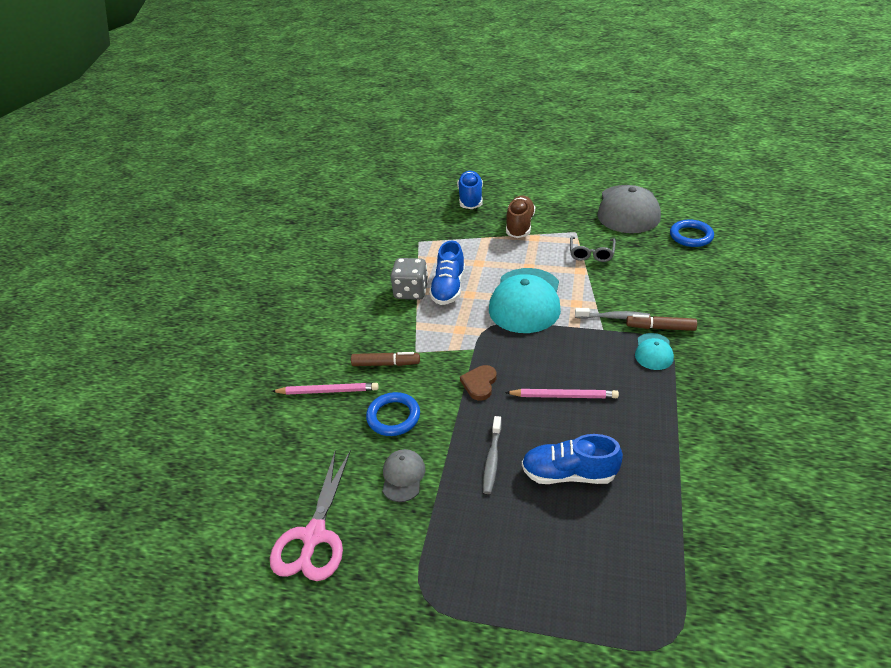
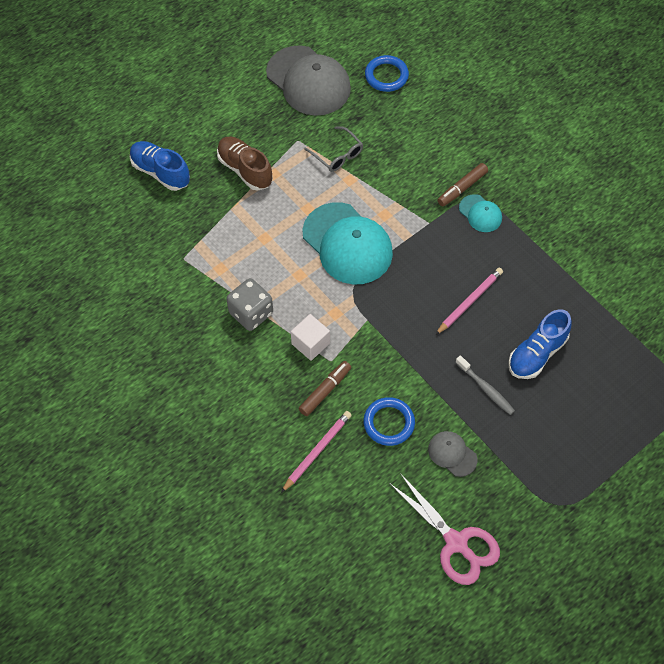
camera: 55 degrees left, 20 degrees up
(419, 332) = (310, 343): none -> white cube
(448, 288) = (275, 283): blue shoe -> none
(479, 384) = (408, 344): brown heart -> none
(614, 317) = (424, 205): grey toothbrush -> none

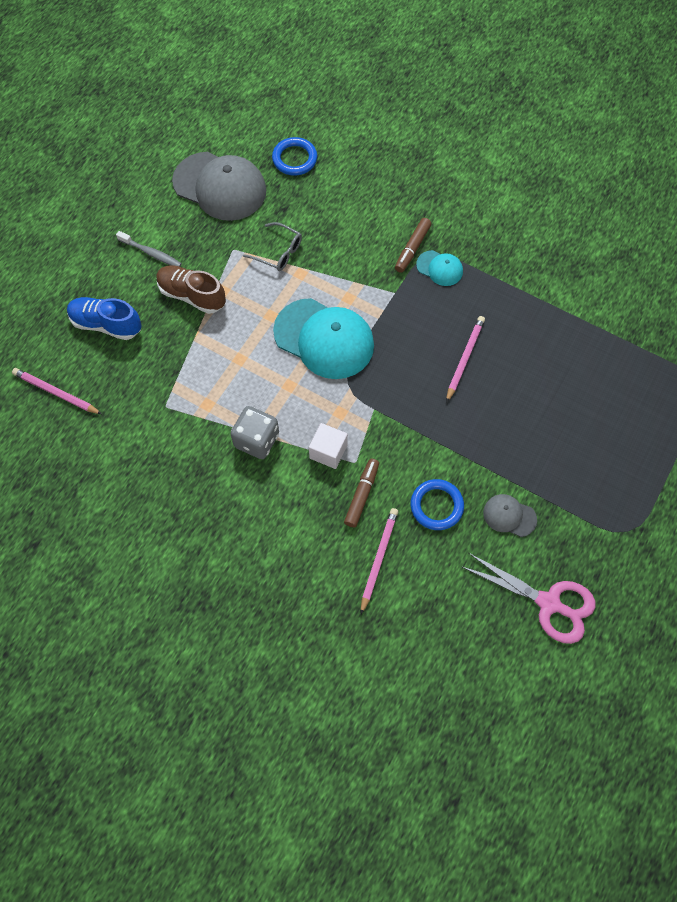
camera: 20 degrees left, 5 degrees up
(95, 217) = (56, 393): none -> pink pencil
(486, 389) = (514, 440): grey toothbrush -> grey toothbrush (151, 253)
(537, 353) = (548, 389): blue shoe -> none

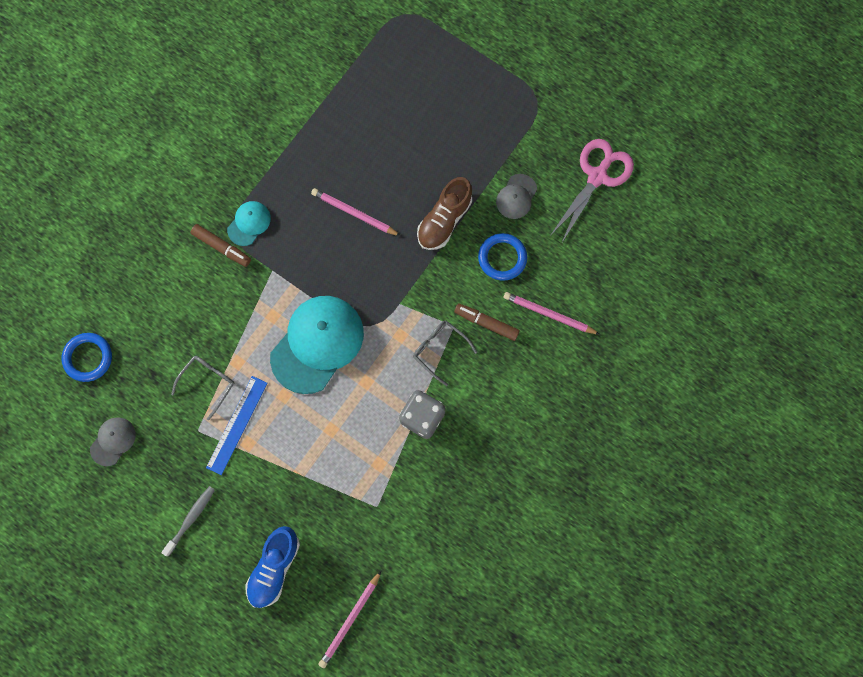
camera: 85 degrees left, 10 degrees up
(192, 295) = (250, 476): brown shoe -> brown shoe (444, 220)
(220, 186) = (113, 441): grey cap -> grey cap, size x0.48
(240, 280) = (237, 425): none -> blue ruler
(328, 451) = (440, 350): white cube -> grey glasses

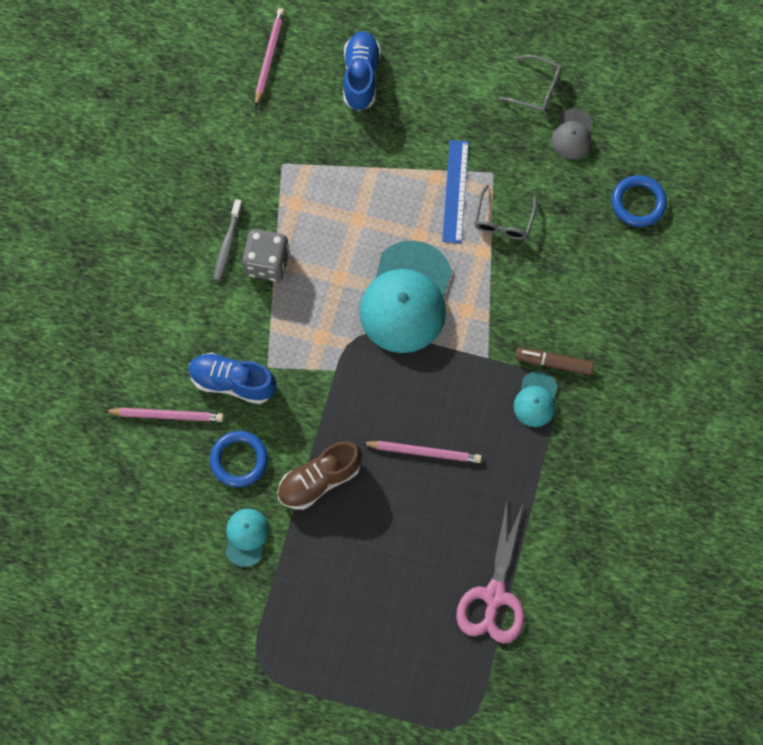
camera: 160 degrees right, 5 degrees down
(191, 519) = (461, 92): grey toothbrush -> grey toothbrush (227, 244)
(440, 350) = (273, 336): grey glasses -> grey glasses (536, 89)
(444, 220) = (319, 480): brown shoe -> brown shoe turned 135 degrees counterclockwise
(486, 323) = (232, 382): brown marker -> blue shoe
(516, 196) = (246, 537): grey cap -> turquoise cap
(597, 176) = (159, 595): pink scissors -> pink scissors (494, 596)

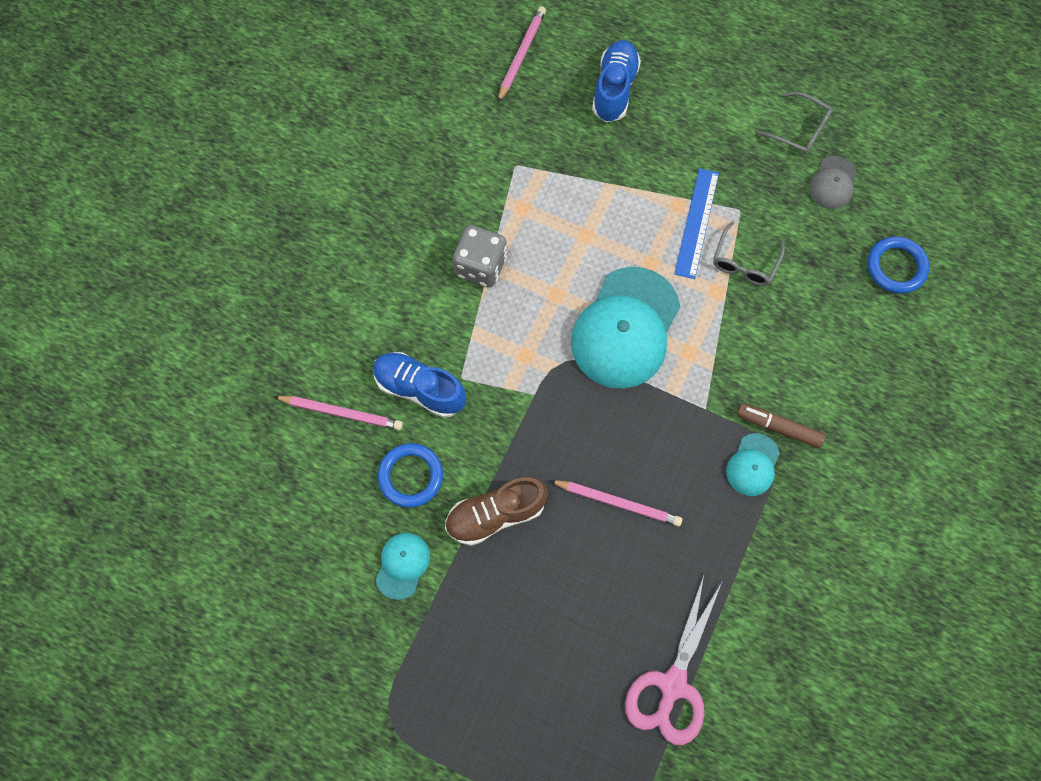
camera: 10 degrees right, 0 degrees up
(227, 244) = (442, 239): grey toothbrush -> none

